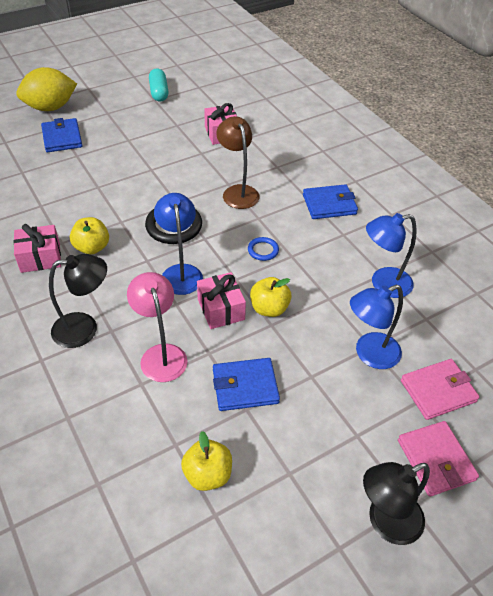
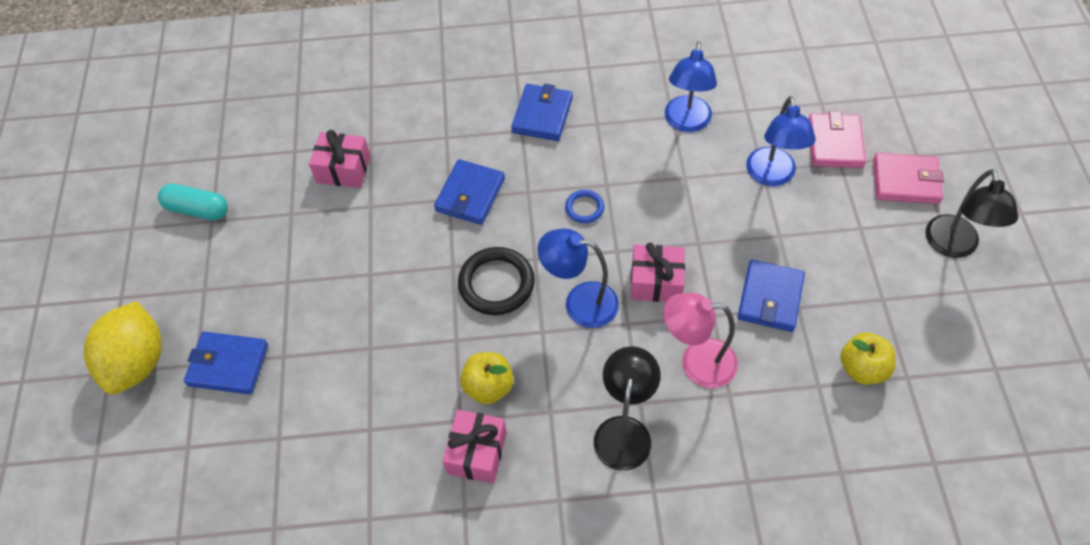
camera: 60 degrees left, 10 degrees up
(238, 192) = (470, 194): brown lamp -> blue wallet
(269, 308) = (675, 236): yellow apple -> none

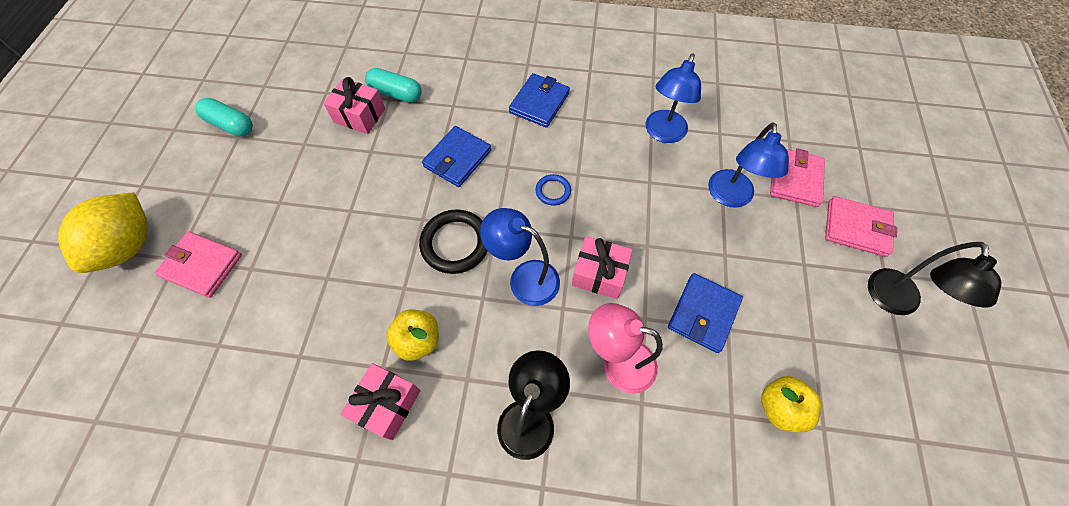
camera: 10 degrees right, 5 degrees up
(228, 365) = (202, 266): blue wallet -> pink wallet
(376, 136) = (396, 93): none -> turquoise capsule

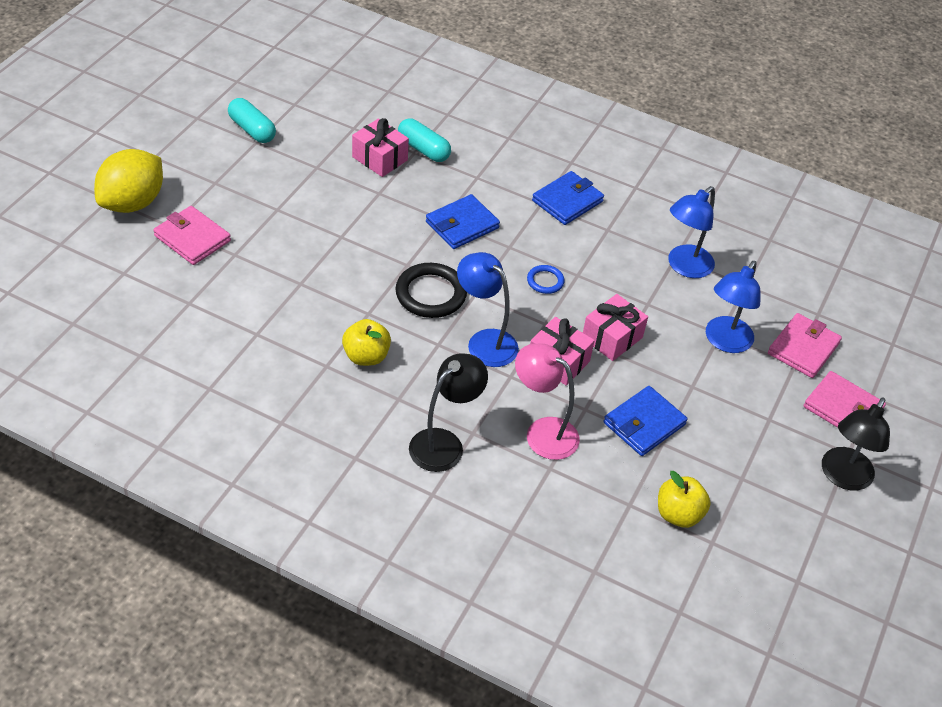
camera: 15 degrees right, 15 degrees down
(387, 404) = (321, 393): pink gift -> pink gift (612, 338)

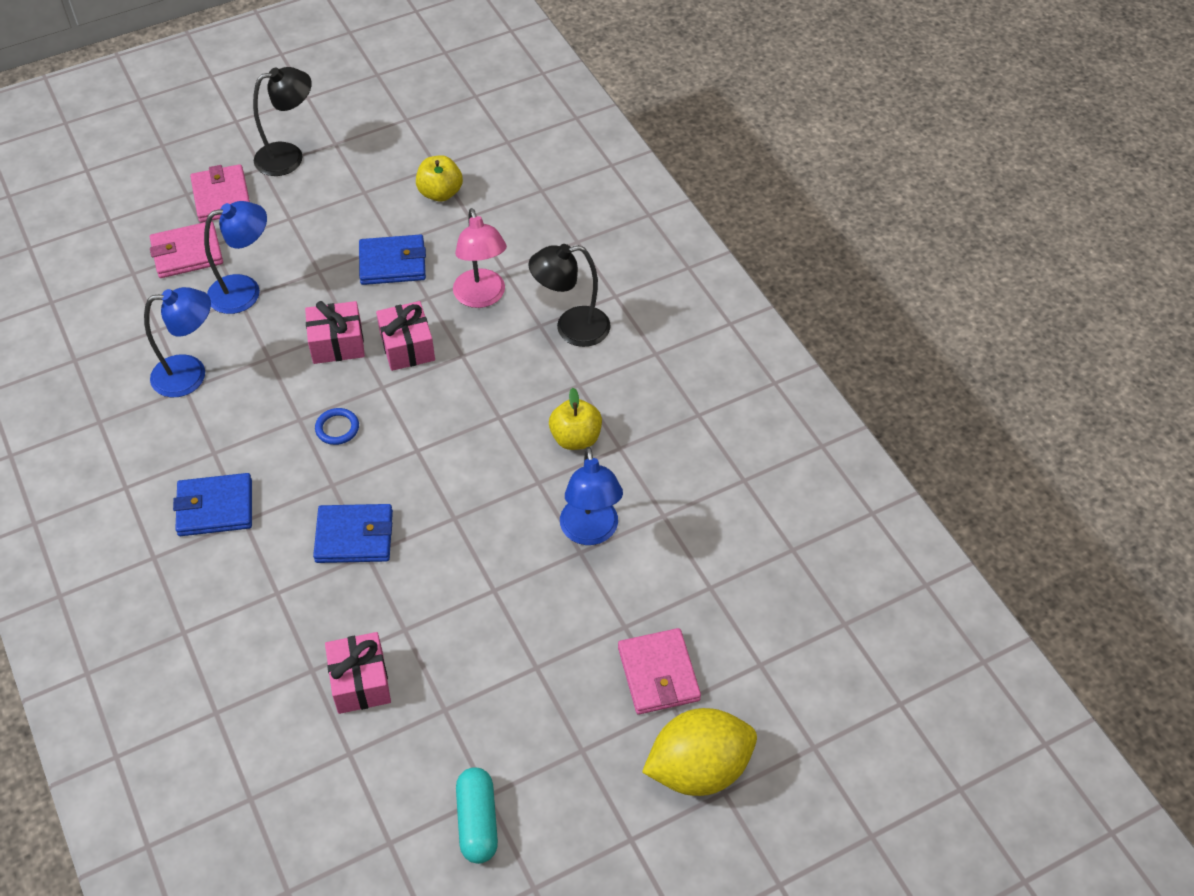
camera: 140 degrees left, 5 degrees up
(423, 149) = (298, 668): turquoise capsule -> none
(431, 294) = (460, 472): black ring -> none
(485, 341) = (454, 397): blue lamp -> blue lamp (590, 532)

